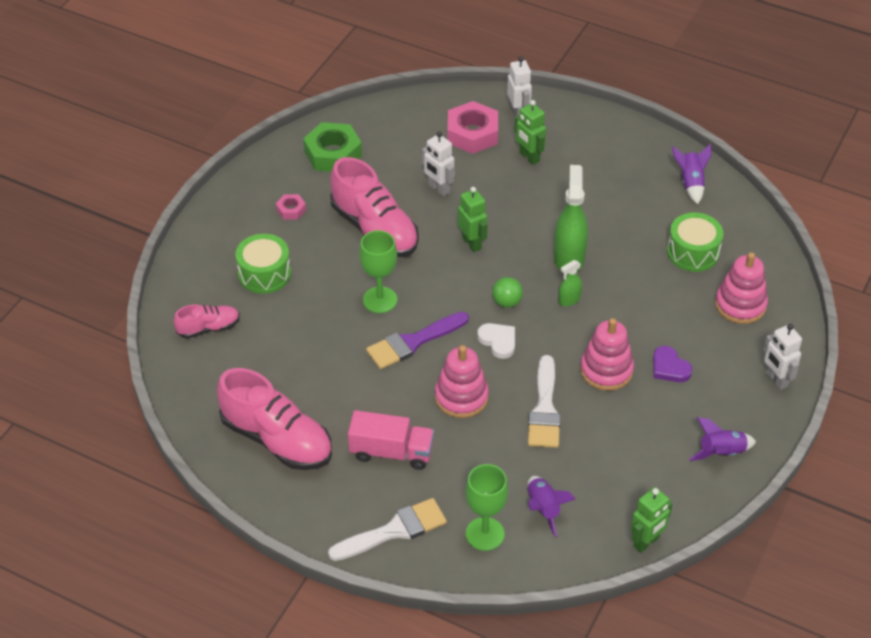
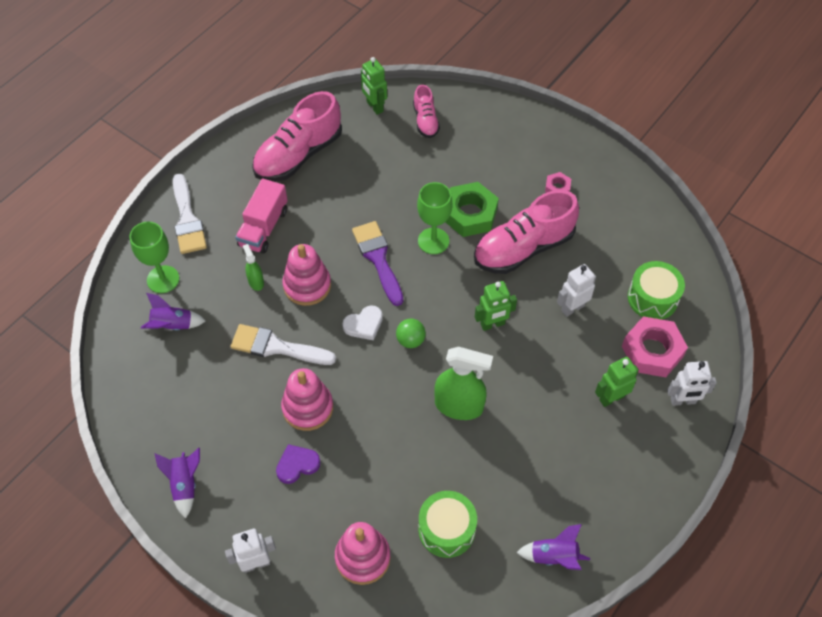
camera: 100 degrees right, 10 degrees up
(264, 274) = (480, 162): green drum -> green drum (652, 298)
(333, 154) = (631, 227): green nut -> green nut (470, 214)
(569, 300) = (403, 394): green spray bottle -> green spray bottle (256, 282)
(646, 542) = (113, 396): green robot -> green robot (374, 107)

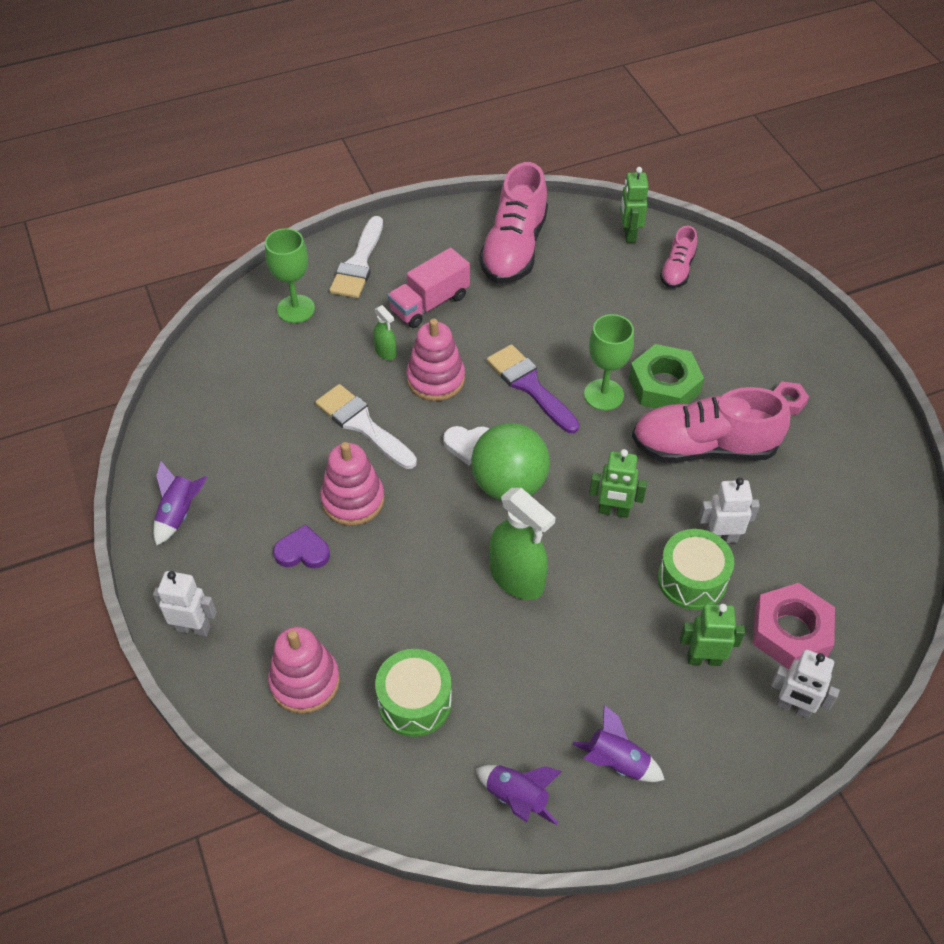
camera: 30 degrees right, 5 degrees down
(173, 325) = (274, 356): purple rocket -> purple rocket (616, 762)
(256, 282) = (385, 352): green spray bottle -> green spray bottle turned 135 degrees clockwise
(298, 155) = (514, 248): pink shoe -> pink shoe turned 60 degrees counterclockwise
(378, 259) = (529, 386): purple brush -> purple brush turned 45 degrees counterclockwise
(410, 340) = (509, 484): green ball -> green ball, size x2.07
(652, 298) = (830, 573): green drum -> green drum (692, 579)

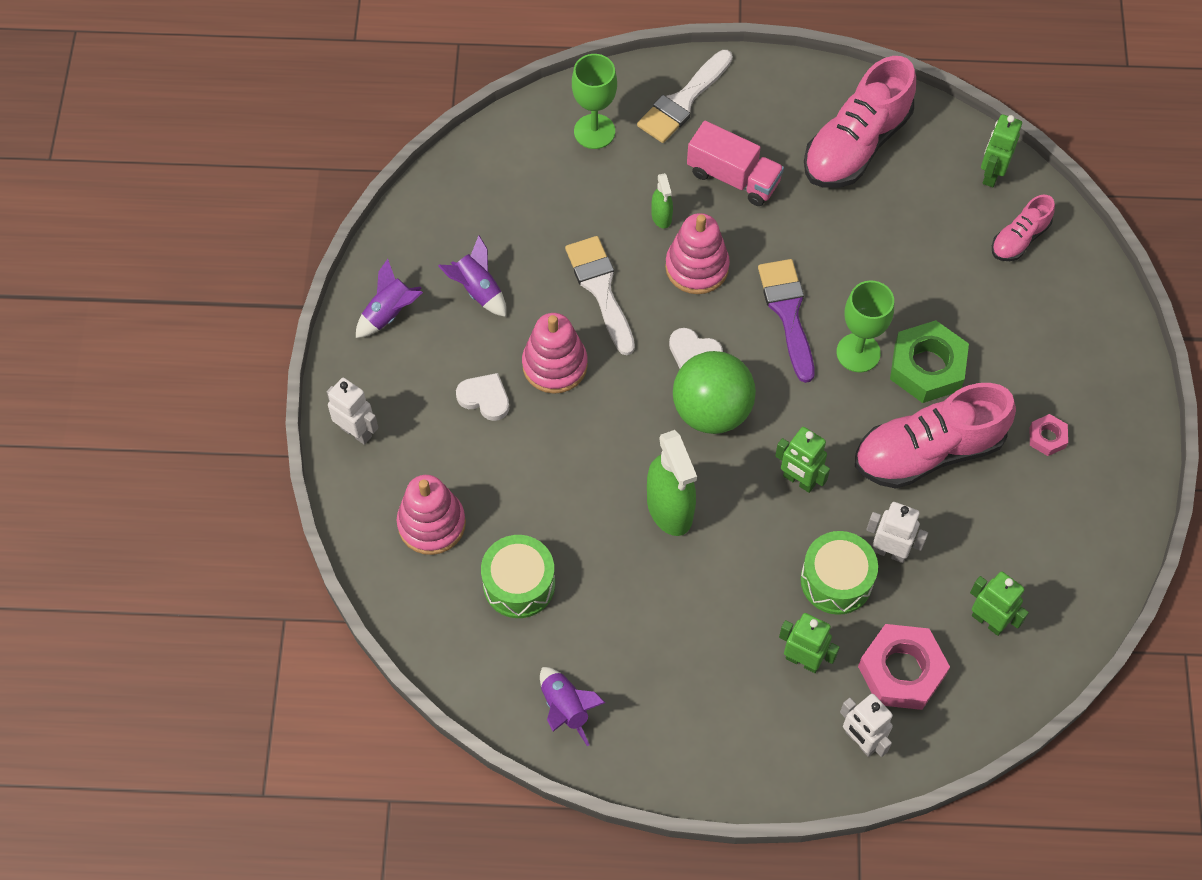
camera: 25 degrees right, 10 degrees up
(302, 551) = (485, 398): purple heart -> white heart
(429, 303) = (733, 177): pink truck -> pink truck turned 135 degrees counterclockwise
(616, 762) = (670, 716): purple rocket -> purple rocket (478, 290)
(703, 447) = (928, 451): pink shoe -> pink shoe turned 45 degrees counterclockwise
(833, 560) = (988, 621): none -> green robot

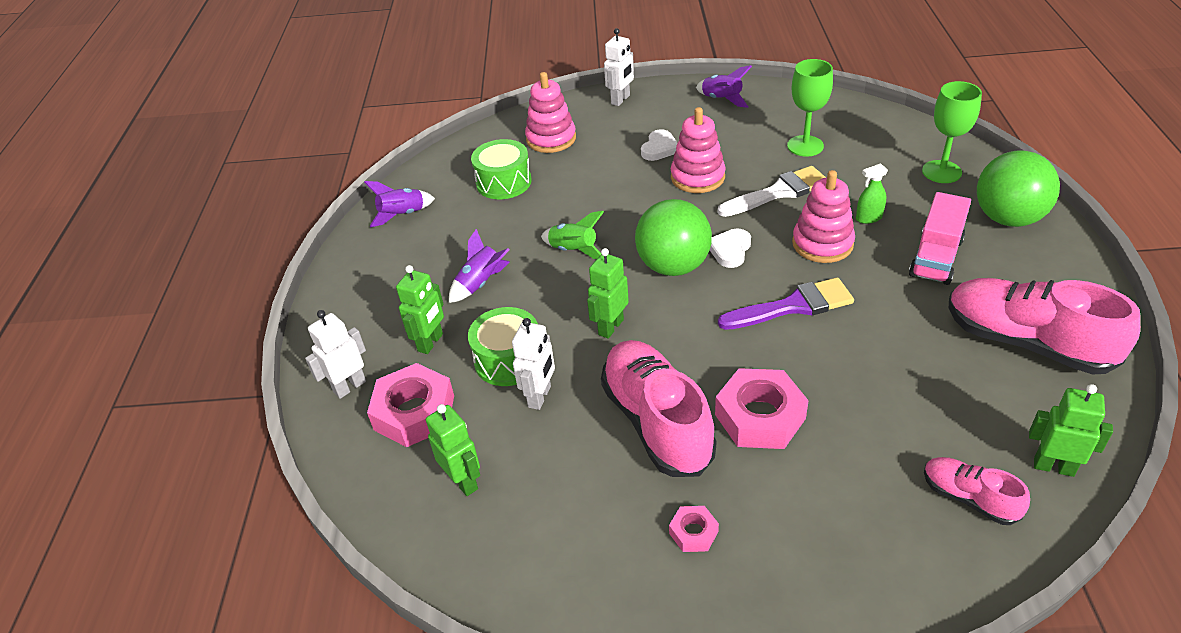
camera: 90 degrees right, 20 degrees down
(478, 290) = (756, 134): purple rocket -> purple rocket (481, 283)
(670, 509) = (573, 251): green spray bottle -> green rocket
(683, 101) = (1008, 218): white brush -> green ball
(858, 353) = (762, 360): green goblet -> green goblet (805, 146)
(927, 367) = (760, 416): green nut -> pink nut
(988, 621) = (463, 481): green robot -> green robot turned 75 degrees counterclockwise

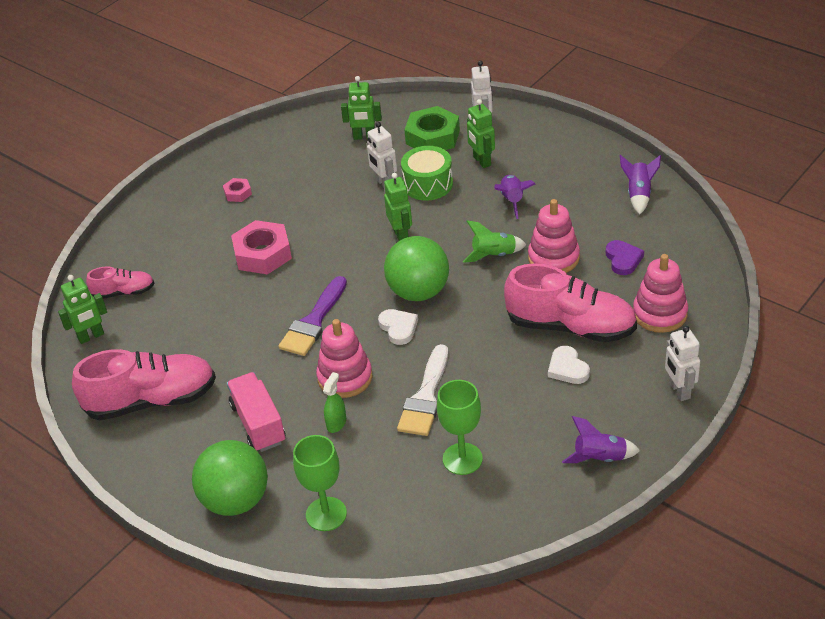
camera: 130 degrees right, 0 degrees up
(414, 412) = (432, 137): pink nut -> green nut
(504, 182) = (623, 259): green drum -> purple heart
(657, 422) = (311, 216): pink shoe -> pink shoe (571, 327)
(697, 177) = (500, 365): pink stacking toy -> pink stacking toy (553, 258)

